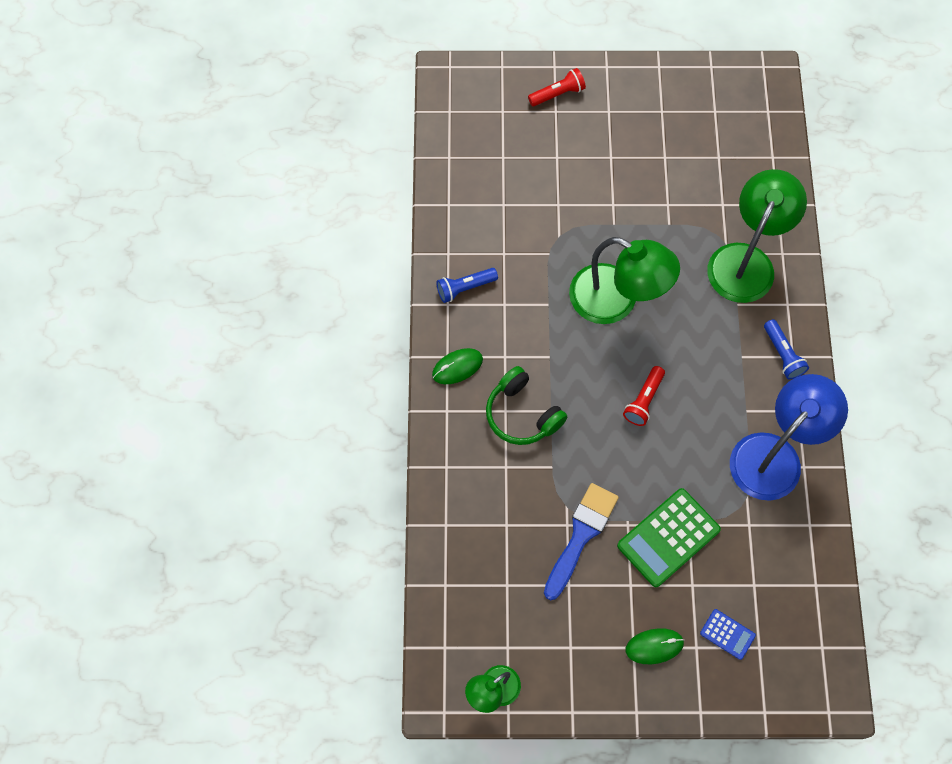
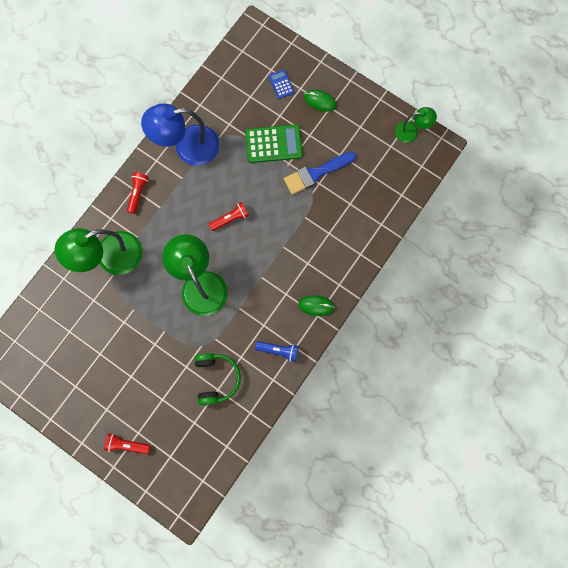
camera: 145 degrees left, 10 degrees up
(522, 414) = (300, 255): green headphones -> green headphones (216, 378)
(782, 354) = (138, 193): blue flashlight -> red flashlight

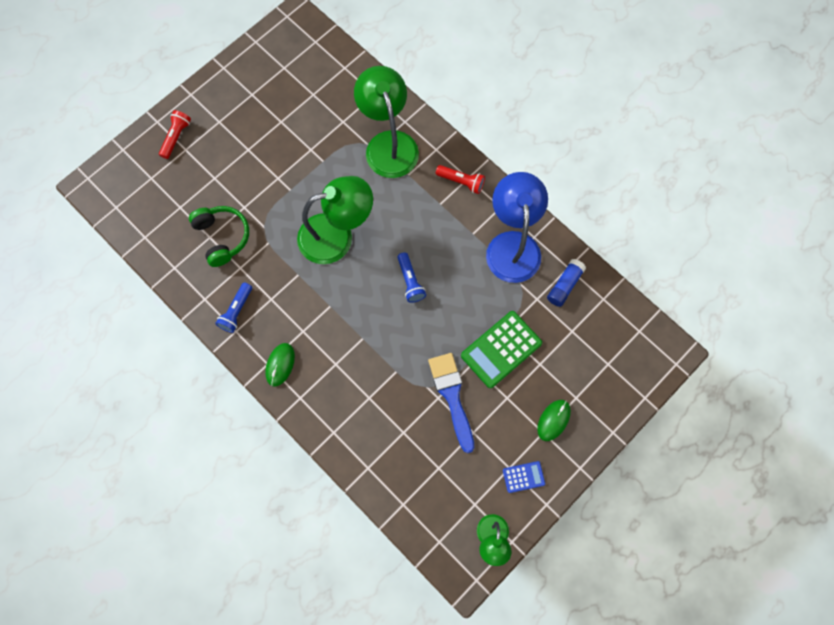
camera: 100 degrees right, 5 degrees down
(215, 105) = (564, 285): none -> blue glue stick
(216, 378) = (222, 237): green headphones -> green headphones turned 120 degrees counterclockwise
(230, 219) = (410, 281): red flashlight -> blue flashlight
(273, 144) = (501, 349): green calculator -> green calculator turned 45 degrees clockwise
(281, 84) = (585, 373): blue calculator -> blue calculator (523, 477)

